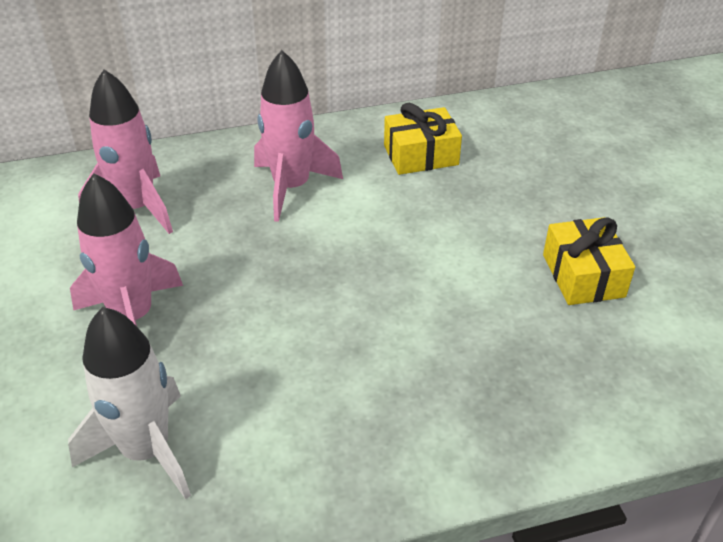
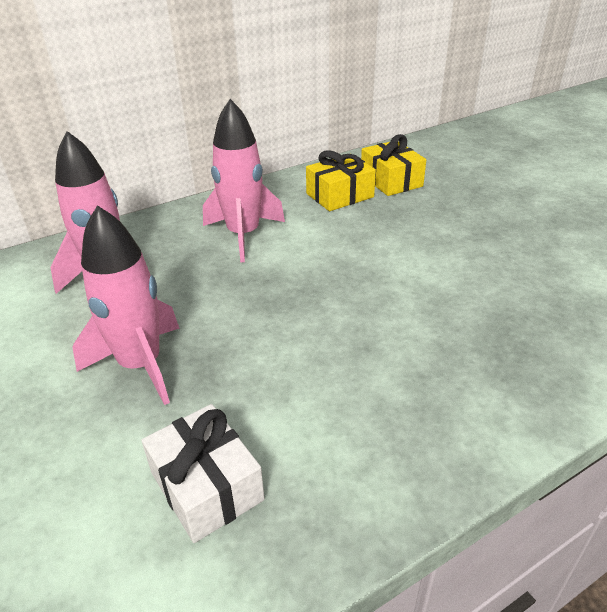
camera: 15 degrees left, 5 degrees down
(146, 450) = (206, 486): white rocket -> white gift
(583, 275) = (518, 255): yellow gift -> yellow gift (391, 181)

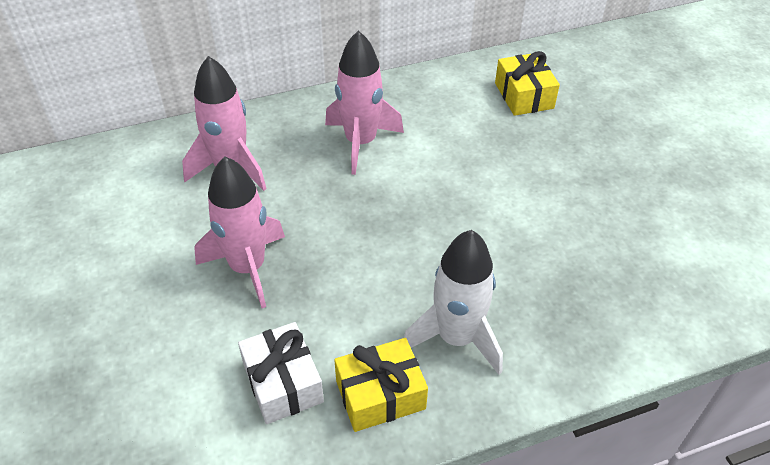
camera: 10 degrees right, 10 degrees up
(340, 195) = (466, 107): yellow gift -> yellow gift (380, 394)
(403, 398) = (456, 338): none -> white rocket

